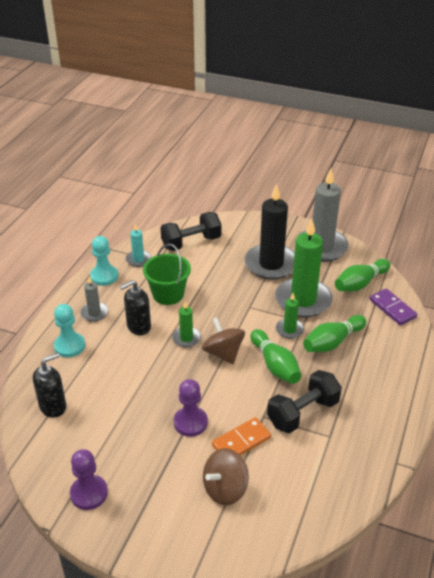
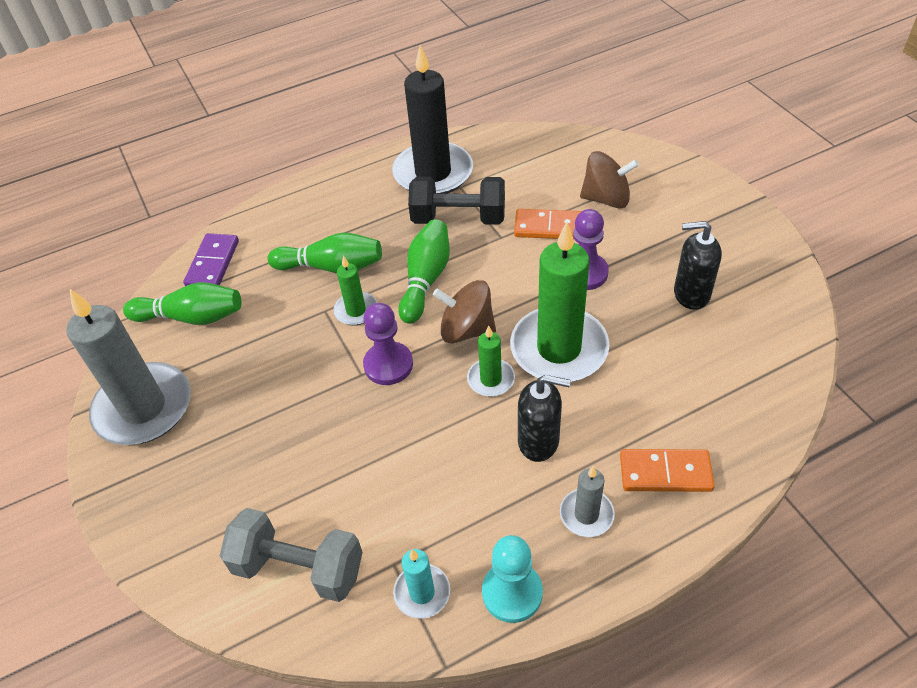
camera: 135 degrees left, 10 degrees up
(53, 406) = (742, 387): black soap dispenser -> black soap dispenser (691, 294)
(69, 346) = (665, 473): turquoise pawn -> orange domino
(89, 493) = (751, 264): purple pawn -> purple pawn (388, 365)
(168, 294) = (445, 474): green bucket -> none
(191, 242) = (299, 567): black dumbbell -> grey dumbbell
(223, 353) = (466, 330): brown spinning top -> brown spinning top turned 90 degrees clockwise
(271, 264) = (245, 426): black candle -> black candle (433, 173)
(303, 300) = (287, 339): green candle -> green candle (559, 349)

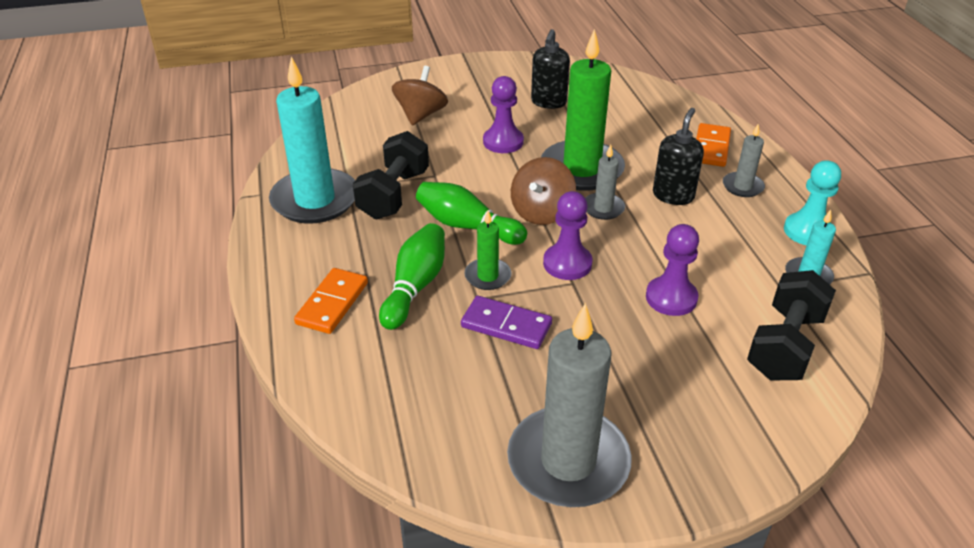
camera: 80 degrees left, 10 degrees down
(192, 317) = (438, 410): green bowling pin -> none
(213, 264) = (354, 386): purple domino -> purple domino (506, 325)
(299, 567) = (784, 345): grey dumbbell -> black dumbbell
(354, 458) = (671, 298): none -> purple pawn
(433, 173) = (315, 200): black candle -> turquoise candle
(491, 379) = (603, 208): green candle -> grey candle
(549, 227) = (438, 148): orange domino -> orange domino (332, 303)

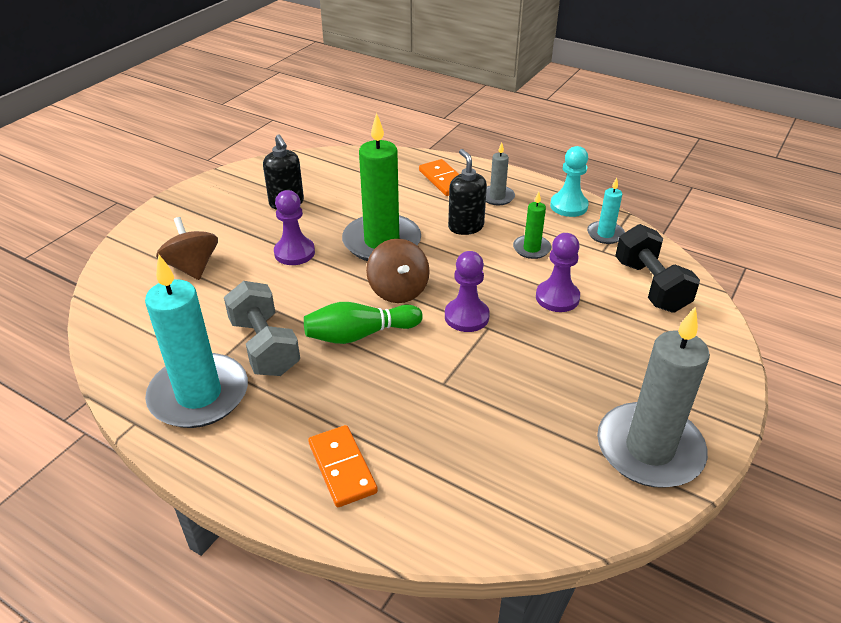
camera: 45 degrees left, 0 degrees up
(394, 194) = (264, 346): black dumbbell -> grey dumbbell
(415, 286) = (387, 407): green bowling pin -> none
(487, 276) = (428, 362): green candle -> green candle (531, 249)
(506, 325) = (489, 388): purple domino -> none
(603, 208) = (435, 262): grey candle -> none

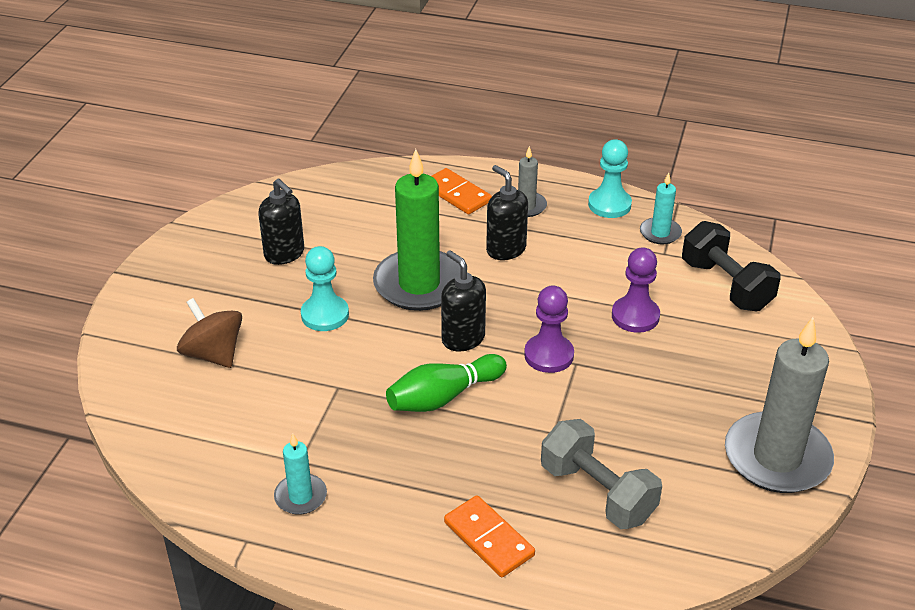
camera: 15 degrees left, 0 degrees up
(199, 395) = (300, 496): turquoise candle -> turquoise candle, size x0.48
(264, 346) = (345, 430): grey dumbbell -> grey dumbbell (597, 493)
(294, 253) = (325, 315): purple pawn -> turquoise pawn
(398, 290) = (463, 338): brown spinning top -> black soap dispenser
(531, 249) = (588, 264): green candle -> none

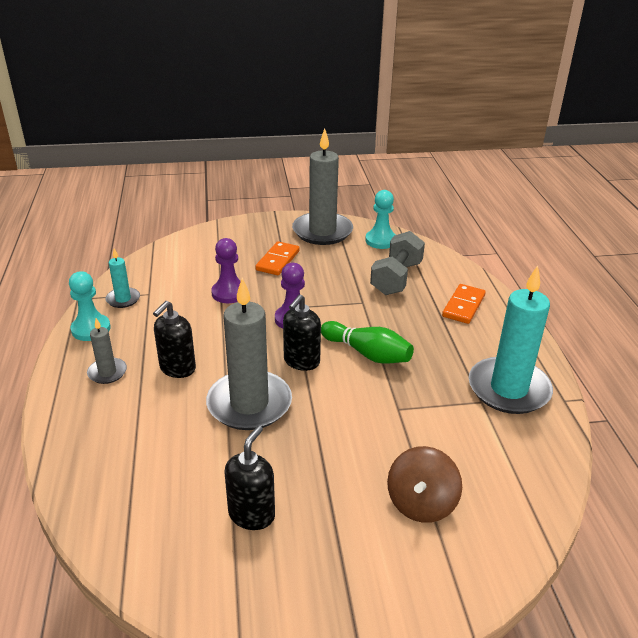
camera: 115 degrees left, 5 degrees down
(300, 496) = (508, 389): turquoise candle -> turquoise candle, size x2.09
(325, 315) = (323, 448): turquoise pawn -> turquoise pawn (380, 240)
(419, 284) = (249, 404): green candle -> grey candle
(457, 194) = (100, 421): orange domino -> orange domino (277, 260)
(726, 285) = (176, 265): black dumbbell -> none

